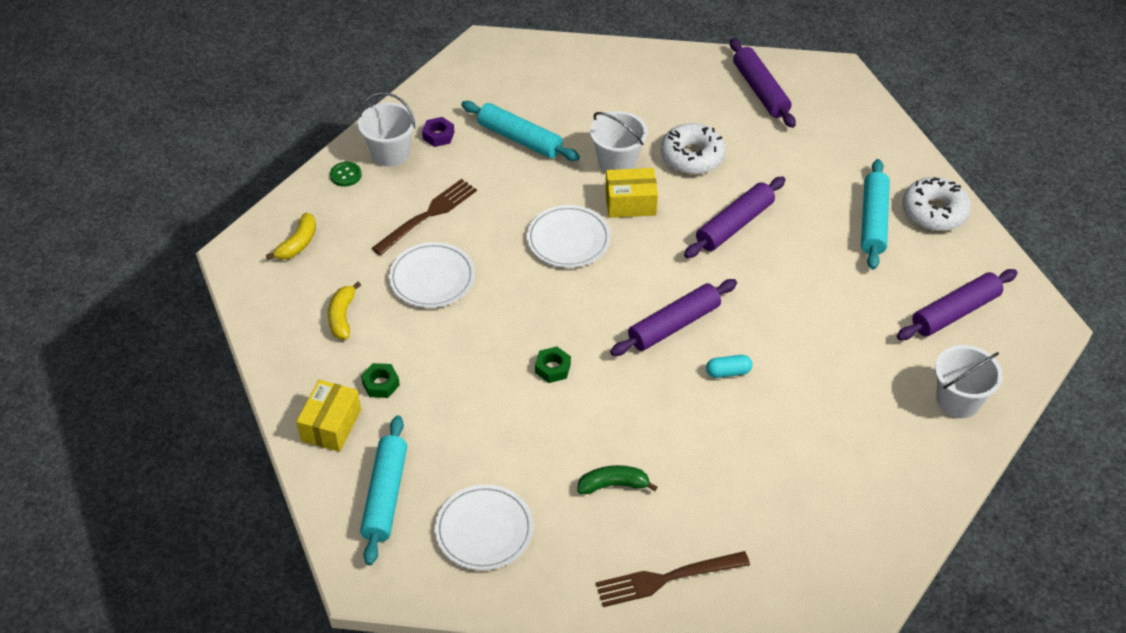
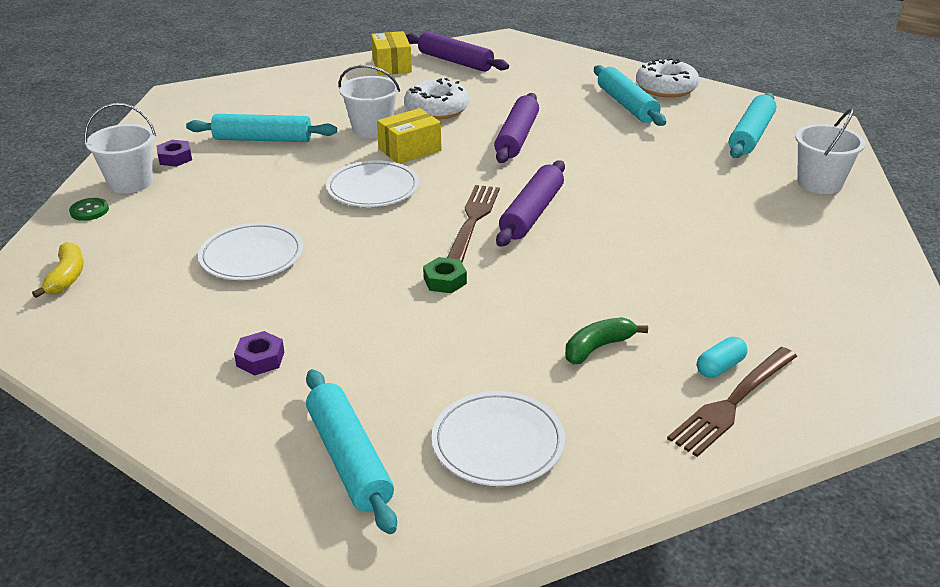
camera: 30 degrees left, 15 degrees down
(331, 425) = (225, 418): yellow box -> yellow box (391, 65)
(342, 317) = (167, 318): yellow banana -> none
(381, 384) = (260, 359): green nut -> purple nut
(428, 215) = (209, 213): brown fork -> brown fork (473, 220)
(728, 372) = (615, 228): turquoise capsule -> turquoise capsule (720, 367)
(955, 312) = (750, 135): purple rolling pin -> turquoise rolling pin

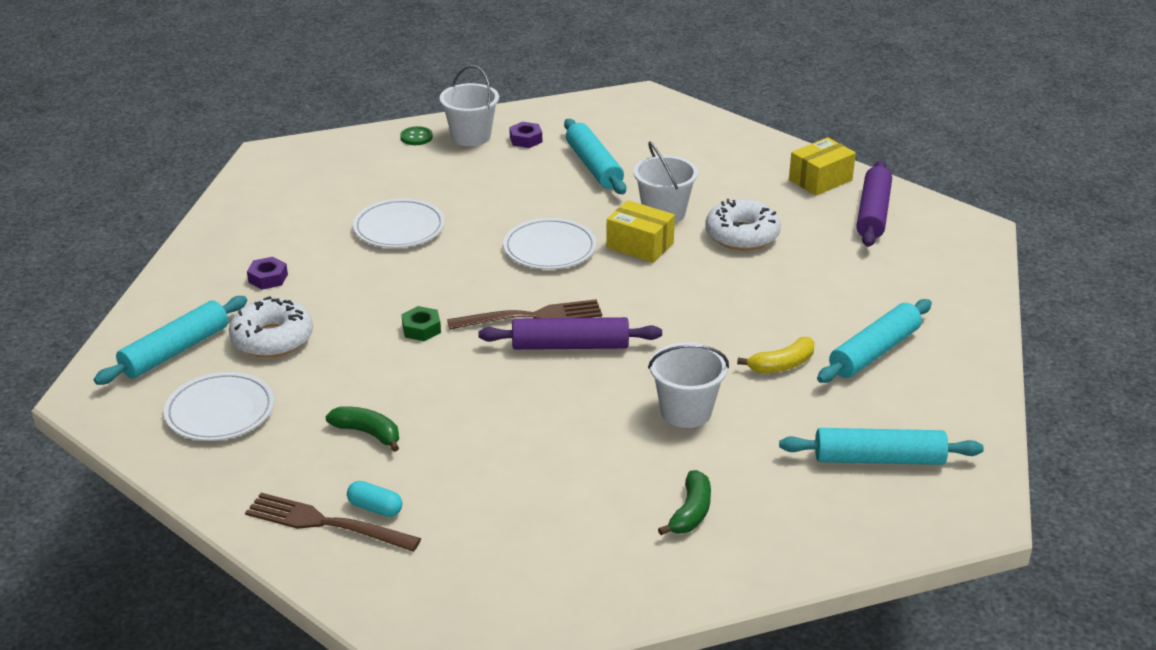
camera: 65 degrees right, 0 degrees up
(67, 277) = (323, 165): yellow banana -> yellow banana (782, 365)
(517, 137) = (722, 299): purple rolling pin -> none
(666, 88) = (953, 371): white donut -> white donut (272, 339)
(785, 215) = (691, 512): none -> green banana
(819, 183) = (793, 530): white bucket -> white bucket (686, 411)

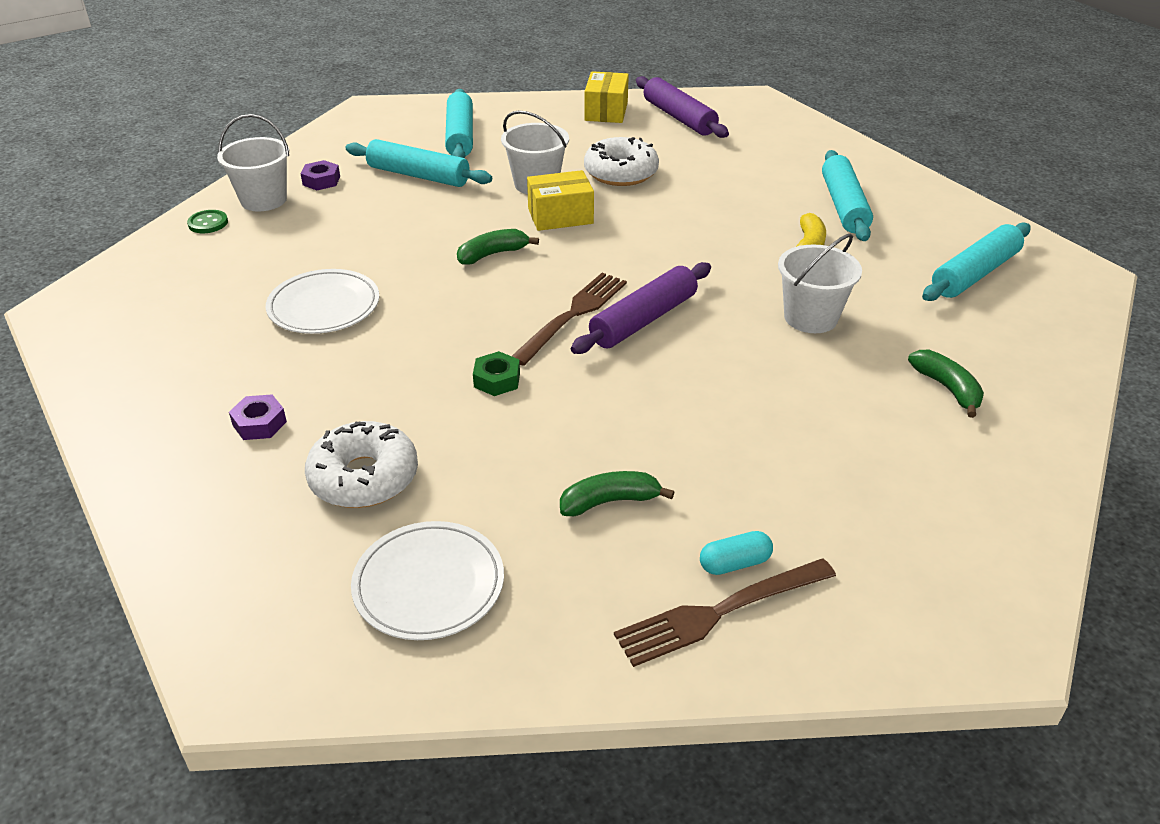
camera: 45 degrees left, 5 degrees up
(175, 351) = (271, 558): turquoise rolling pin -> turquoise rolling pin (460, 136)
(549, 248) = (492, 254): white plate -> green banana

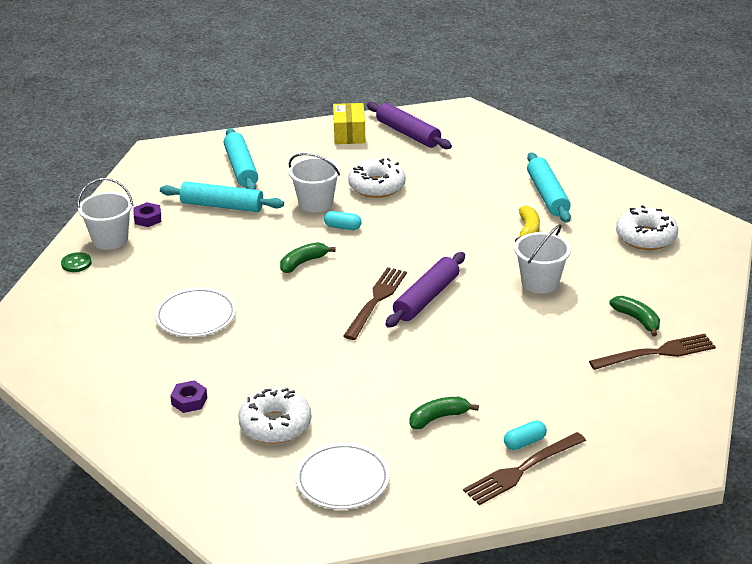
camera: 10 degrees left, 5 degrees down
(497, 380) = (339, 352): green nut -> none
(560, 216) = (342, 227): yellow box -> turquoise capsule
(973, 443) = (657, 353): none -> brown fork
(974, 273) = (646, 237): turquoise rolling pin -> white donut

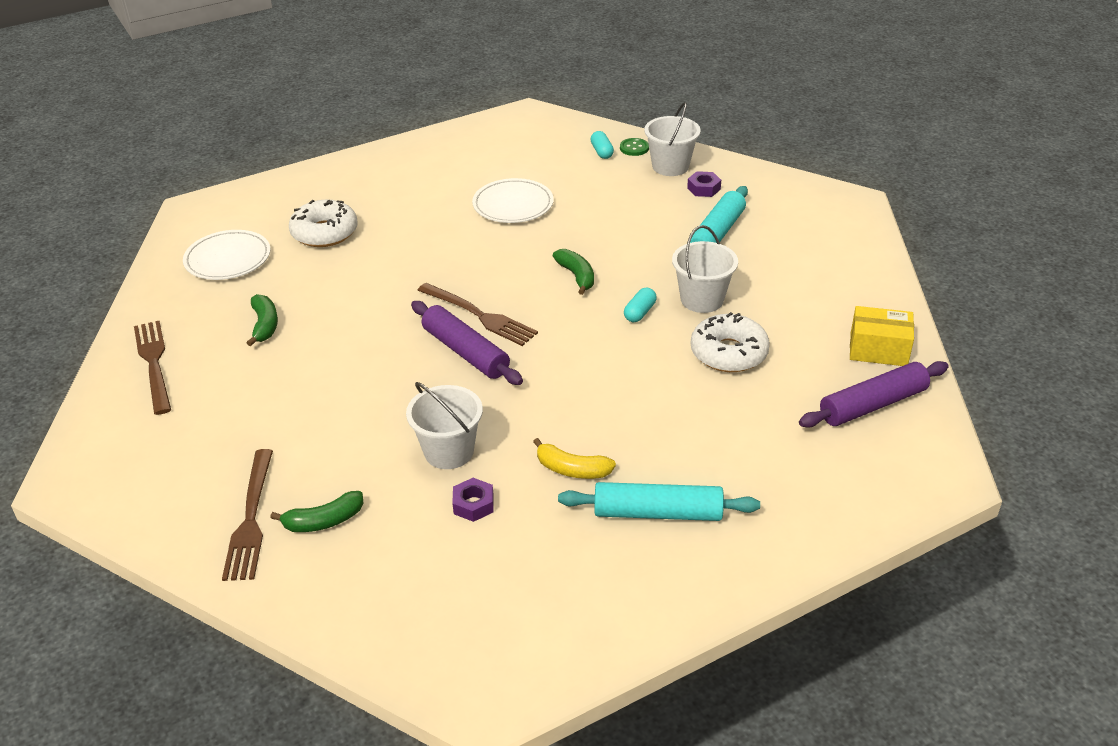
camera: 105 degrees right, 5 degrees up
(189, 401) = (388, 193): purple nut -> purple nut (473, 504)
(241, 168) = (800, 254): turquoise rolling pin -> none
(524, 442) = (188, 373): turquoise capsule -> turquoise capsule (601, 152)
(646, 237) = (504, 593): white donut -> none

